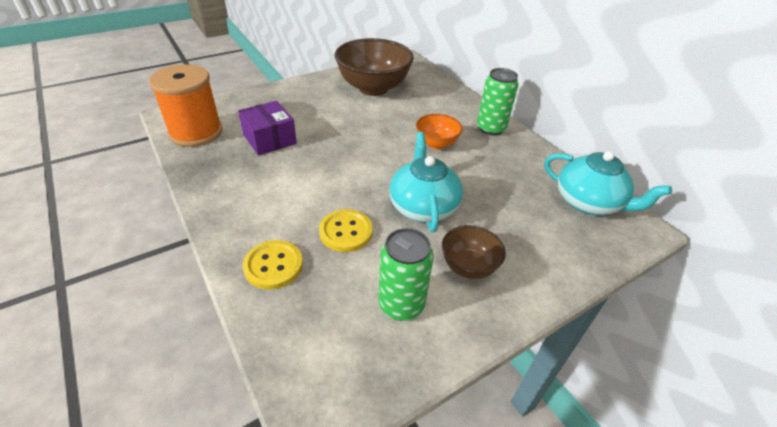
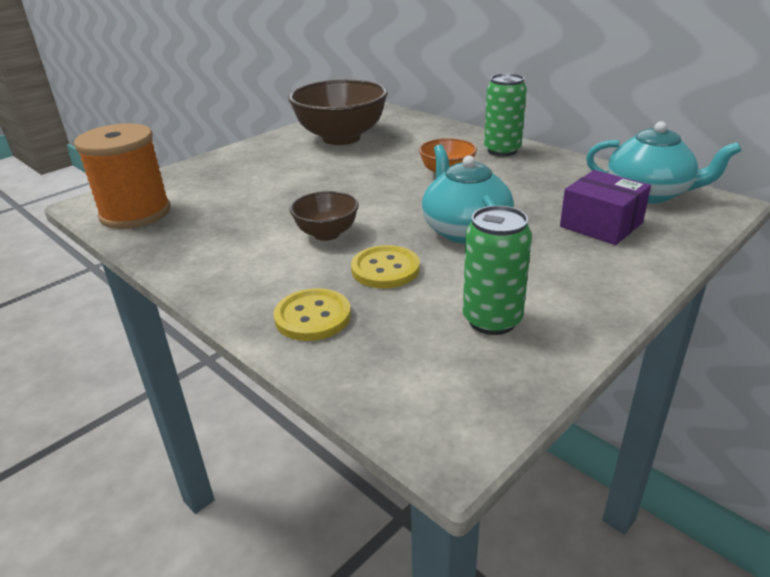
camera: 10 degrees left, 10 degrees down
(270, 139) = (238, 203): purple box -> purple box (601, 225)
(468, 266) = (549, 272): brown bowl -> brown bowl (327, 234)

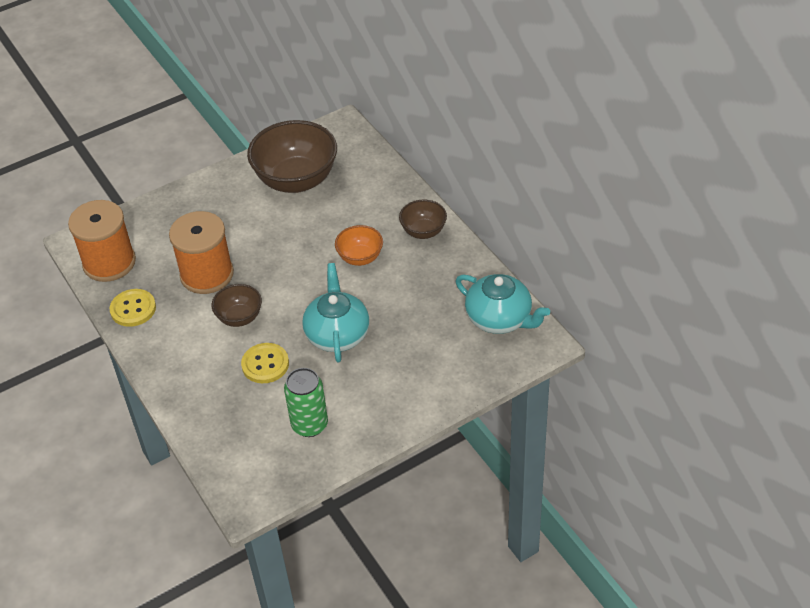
camera: 15 degrees right, 15 degrees up
(267, 206) = (207, 274): none -> orange spool
(313, 317) = (205, 399): yellow button -> yellow button (133, 309)
(502, 150) = (423, 231): green can -> brown bowl
(601, 225) = (437, 348): purple box -> none

